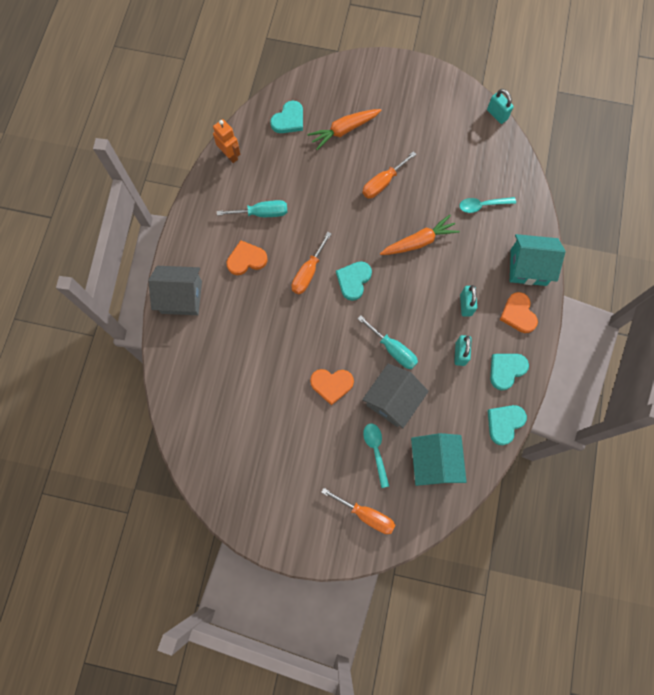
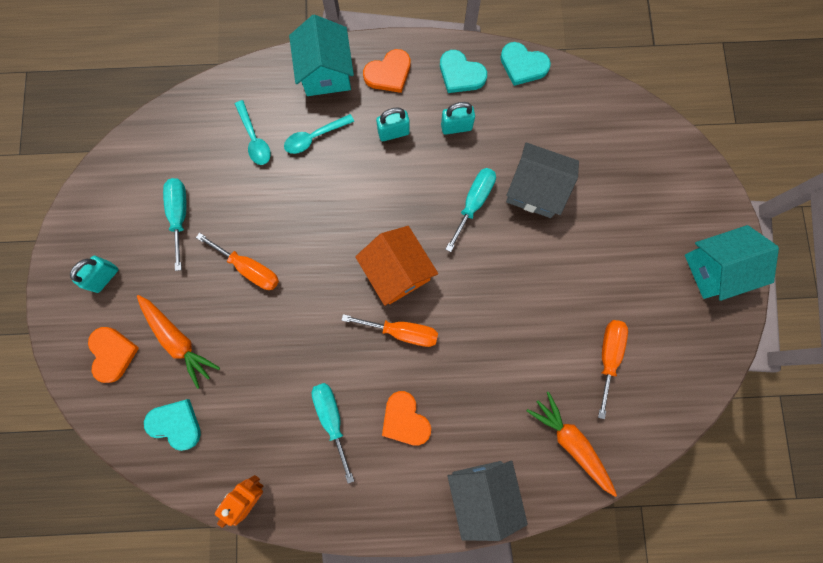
camera: 105 degrees left, 5 degrees up
(331, 384) = (539, 264): orange heart -> orange heart (112, 354)
(353, 280) = (397, 272): turquoise heart -> orange house
(366, 515) = (673, 188): orange screwdriver -> orange screwdriver (608, 356)
(376, 451) = (600, 194): turquoise spoon -> turquoise spoon (314, 137)
(419, 242) = (323, 204): orange carrot -> orange carrot (571, 442)
(434, 146) = (180, 215): none -> turquoise screwdriver
(434, 462) = (591, 129): turquoise house -> turquoise house (715, 269)
(497, 115) = (116, 146): turquoise padlock -> turquoise padlock (104, 277)

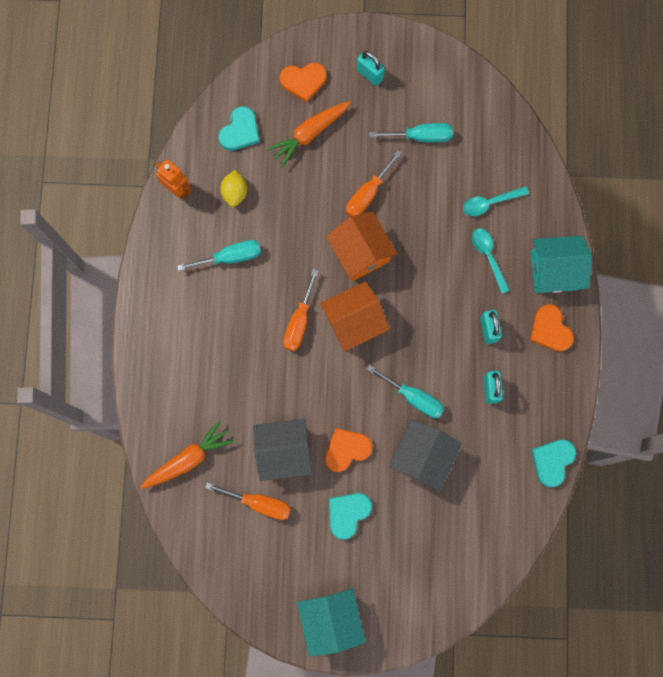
camera: 95 degrees right, 0 degrees up
(253, 422) = (235, 193): none -> yellow lemon
(318, 271) = (360, 253): none -> orange house
(405, 419) = (223, 318): orange heart -> orange heart (346, 449)
(460, 74) = (546, 399): turquoise heart -> turquoise heart (348, 513)
(482, 492) = (156, 377): grey house -> grey house (283, 451)

